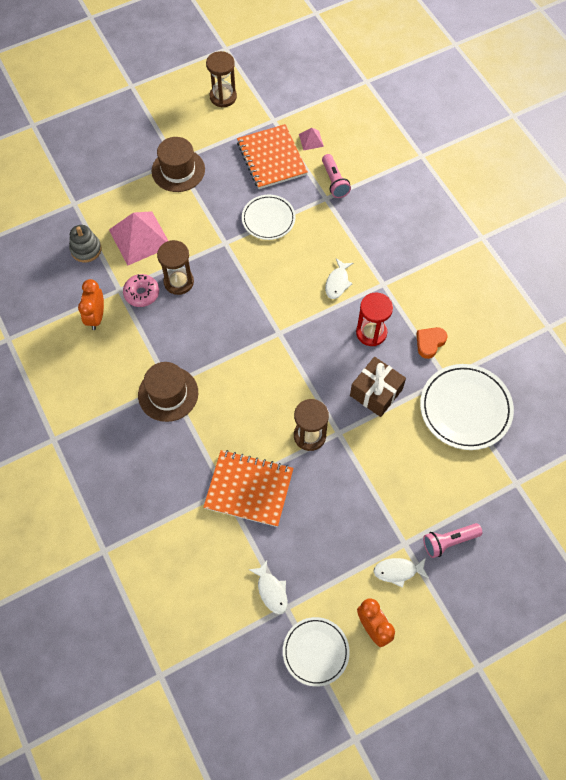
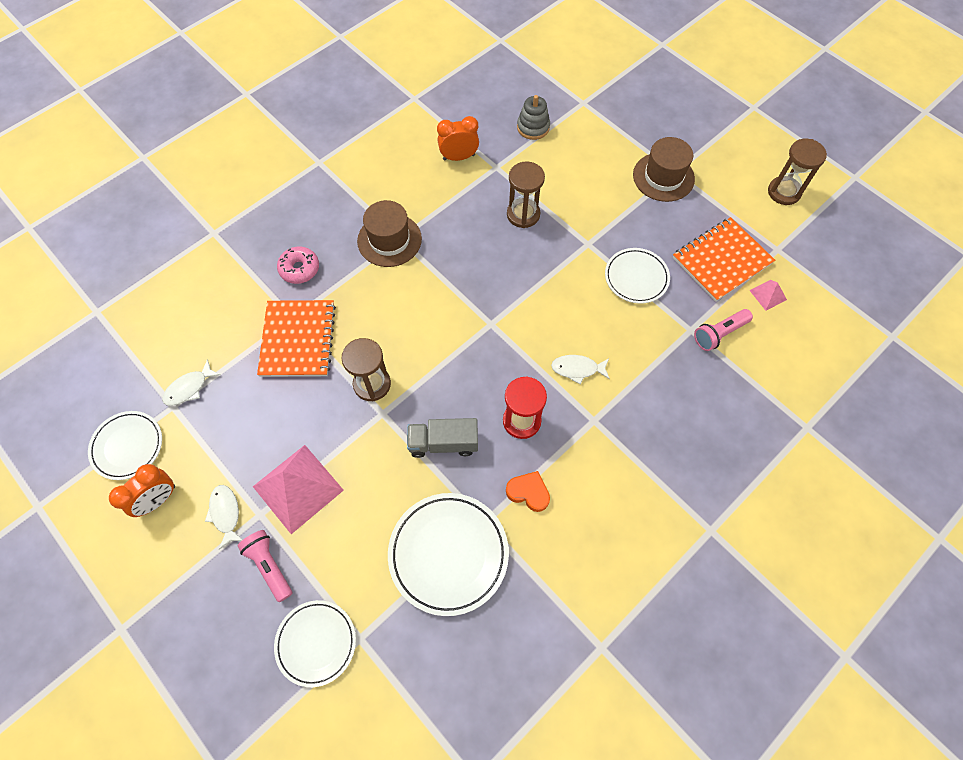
camera: 75 degrees right, 0 degrees up
(139, 238) = (564, 167): pink pyramid -> pink pyramid (298, 488)
(142, 293) = (498, 186): pink donut -> pink donut (299, 269)
(376, 392) = (443, 443): brown gift -> grey truck
(514, 515) = (316, 643): none -> white plate

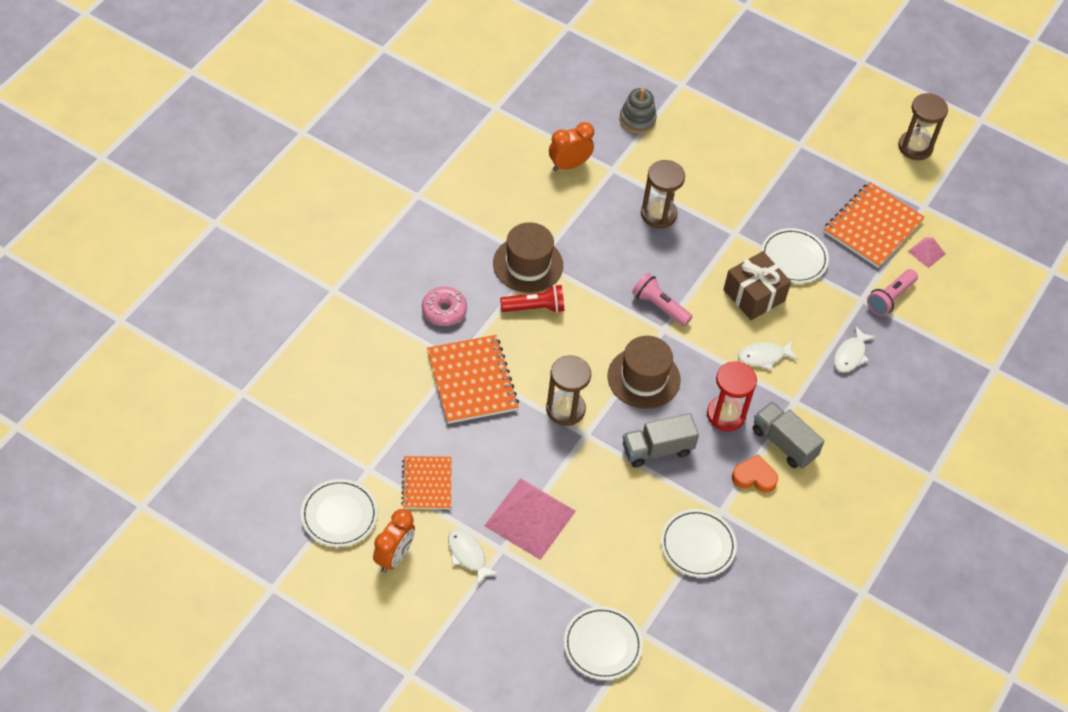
camera: 20 degrees left, 10 degrees down
(189, 388) = (378, 449): white fish -> white fish (850, 355)
(218, 432) = (427, 484): none -> orange notebook
(269, 565) = (530, 591): pink flashlight -> pink flashlight (659, 306)
(380, 281) = (535, 308): none -> red flashlight
(448, 554) = (697, 545): white plate -> white plate, size x0.64
(569, 462) = (784, 443): none -> grey truck
(587, 306) = (754, 295): none -> brown gift
(663, 177) = (790, 151): brown hat -> brown hat (643, 378)

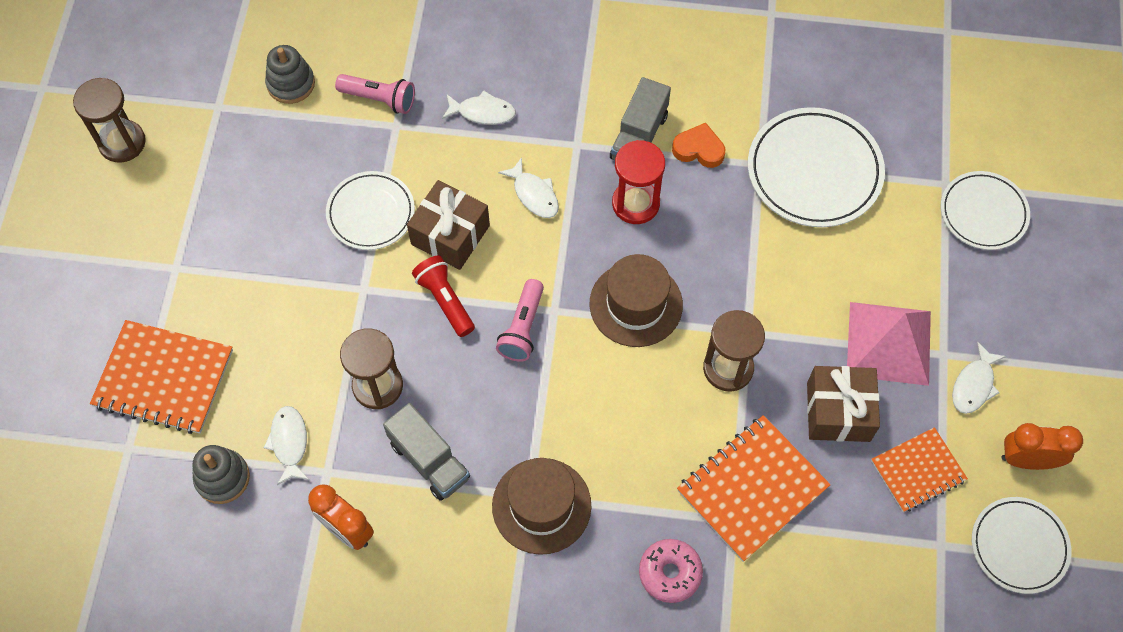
camera: 110 degrees left, 10 degrees up
(496, 459) = (838, 412): none -> brown gift
(535, 308) = (603, 466): red flashlight -> red flashlight (445, 300)
(643, 158) = (289, 443): none -> white fish
(657, 449) = (722, 253): grey truck -> grey truck (429, 460)
(697, 545) = (814, 171): white plate -> white plate, size x1.56
(754, 477) = (699, 149): orange heart -> orange heart turned 120 degrees clockwise
(872, 227) = (278, 148): orange notebook -> orange notebook (164, 378)
(926, 252) = (291, 84): pink pyramid -> grey stacking toy

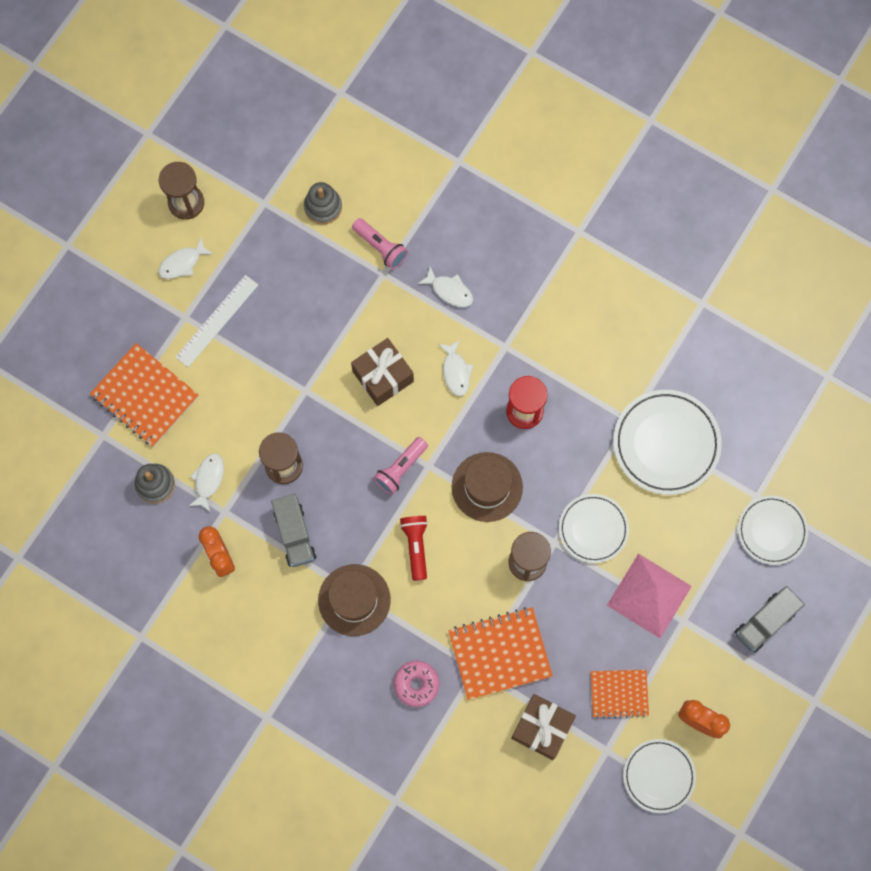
camera: 25 degrees right, 10 degrees up
(218, 256) = (217, 321): none -> white ruler
(371, 213) = (335, 335): white plate -> white plate (593, 529)
(445, 300) = (357, 424): red flashlight -> red flashlight (416, 546)
(639, 137) = (553, 360): grey truck -> grey truck (765, 622)
(699, 149) = (591, 389): orange heart -> none
(838, 412) = (587, 628): brown gift -> brown gift (542, 728)
(974, 385) = (692, 652): white fish -> white fish (182, 263)

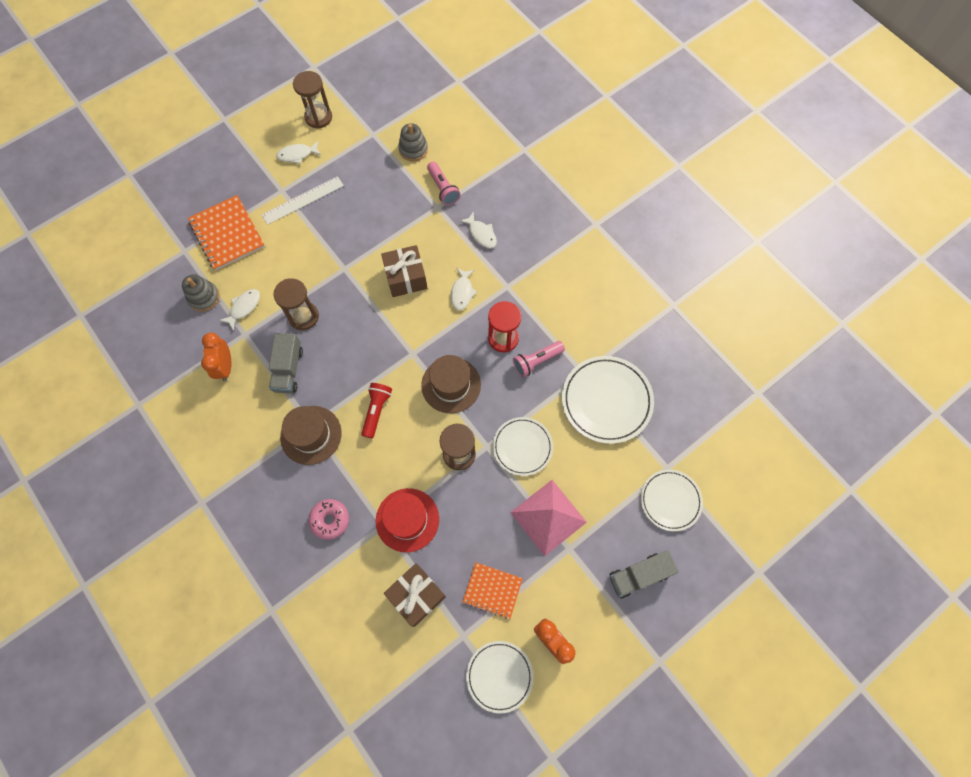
camera: 20 degrees right, 5 degrees down
(400, 469) = (390, 348): pink flashlight -> pink flashlight (536, 361)
(500, 653) = (407, 520): orange notebook -> red hat

